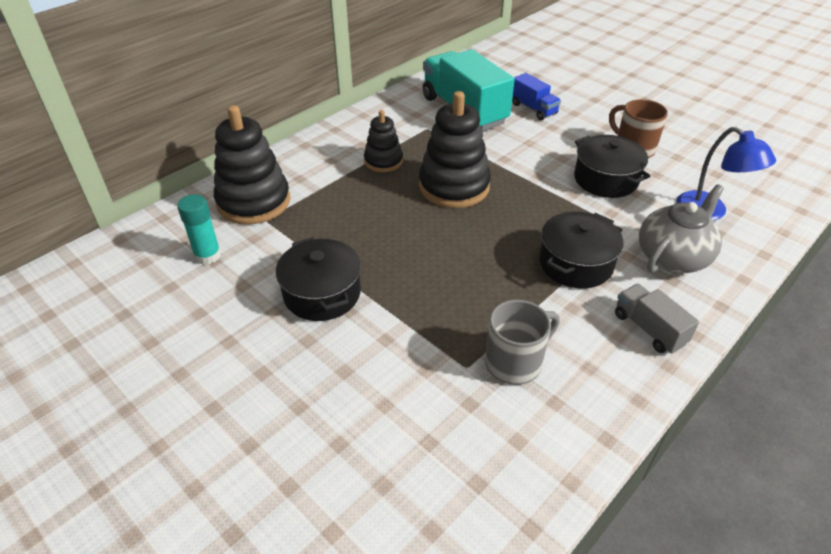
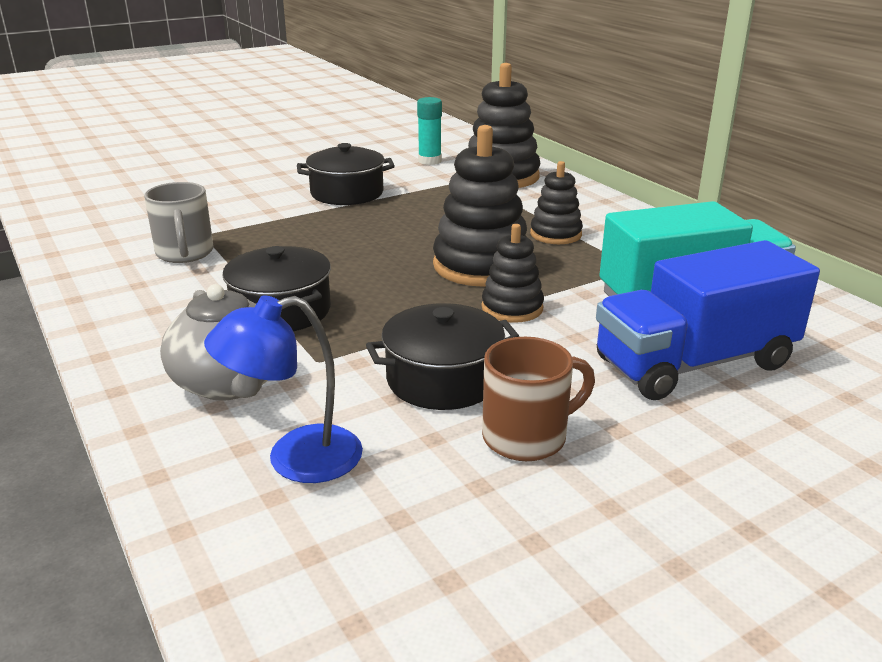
camera: 105 degrees right, 15 degrees down
(509, 167) = (512, 308): none -> black stacking toy
(533, 109) = (694, 363): blue truck -> blue truck, size x1.99
(649, 329) = (142, 328): grey truck -> none

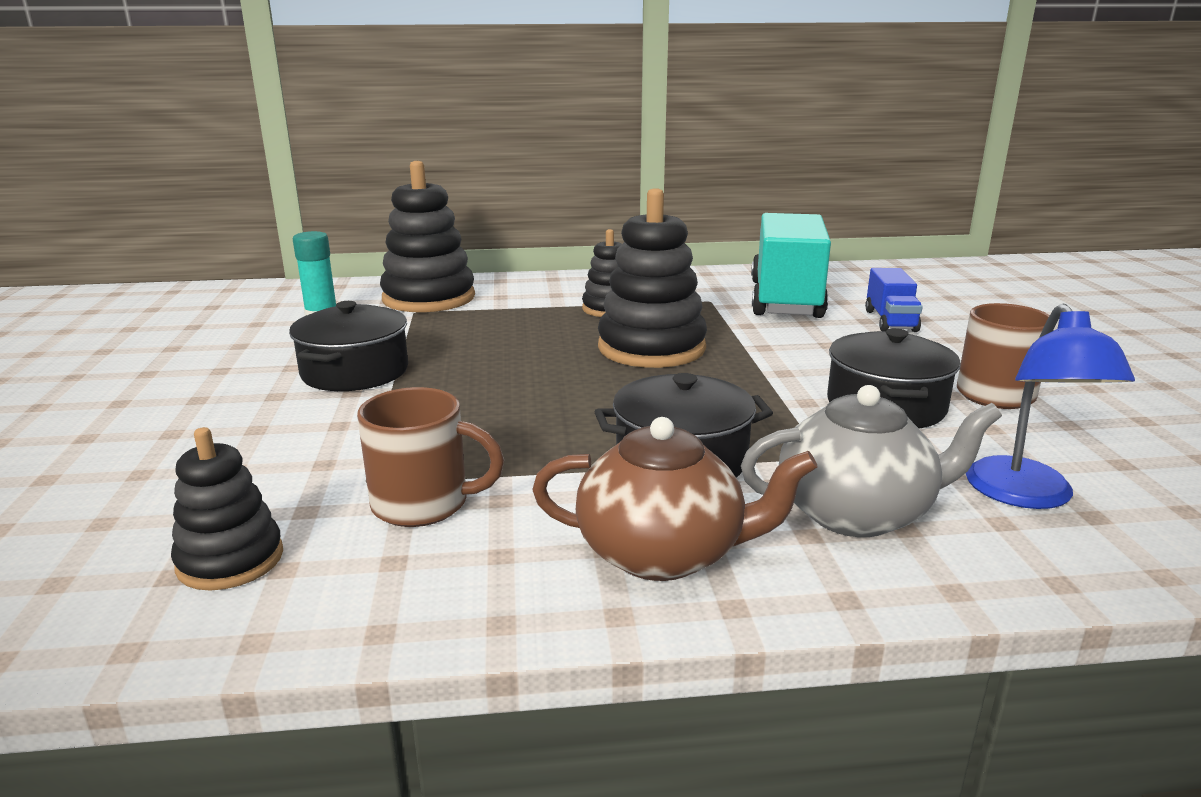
camera: 65 degrees left, 5 degrees down
(152, 326) = (663, 553): none -> brown teapot
(185, 253) = (424, 504): grey mug -> brown mug
(512, 308) = (756, 354): black stacking toy -> black stacking toy (230, 560)
(694, 363) = (890, 321): blue truck -> blue truck, size x0.50

